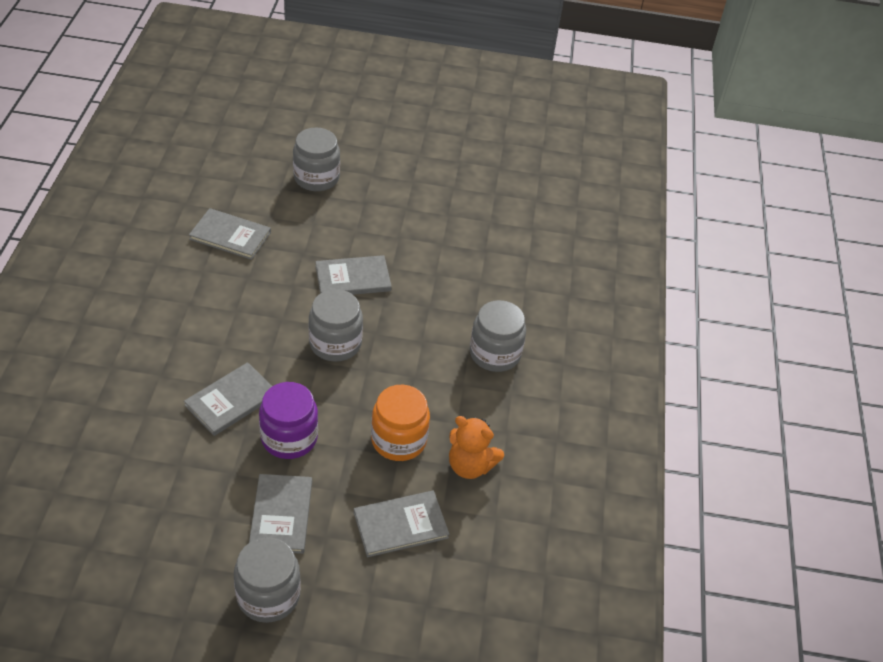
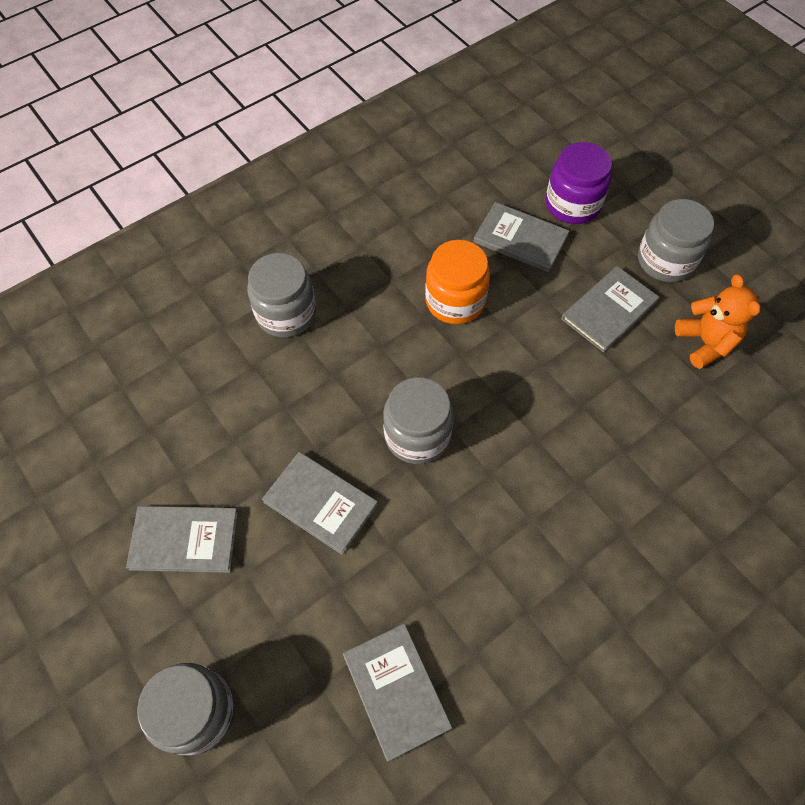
camera: 130 degrees left, 15 degrees up
(231, 400) = (571, 447): grey book -> grey book (184, 540)
(289, 438) = (547, 370): purple jar -> purple jar (572, 204)
(470, 466) = (420, 241): orange teddy bear -> orange teddy bear (705, 343)

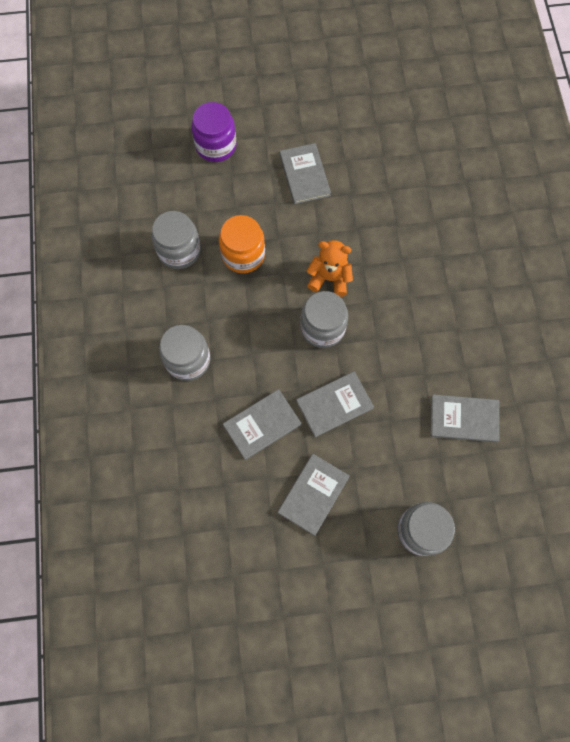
camera: 60 degrees left, 10 degrees up
(520, 239) = (222, 190): grey book -> grey book (262, 424)
(665, 261) = (290, 123): grey jar -> grey jar (179, 250)
(705, 343) = (357, 140): orange teddy bear -> orange teddy bear (329, 278)

